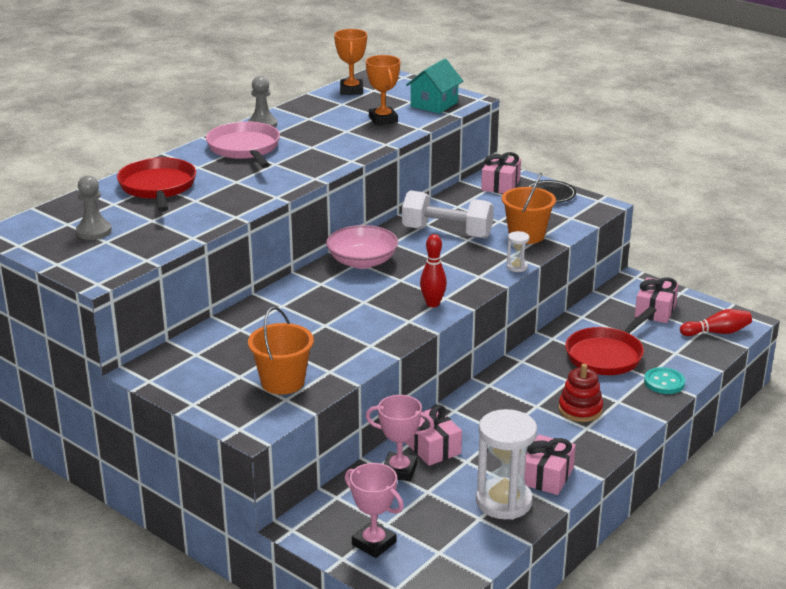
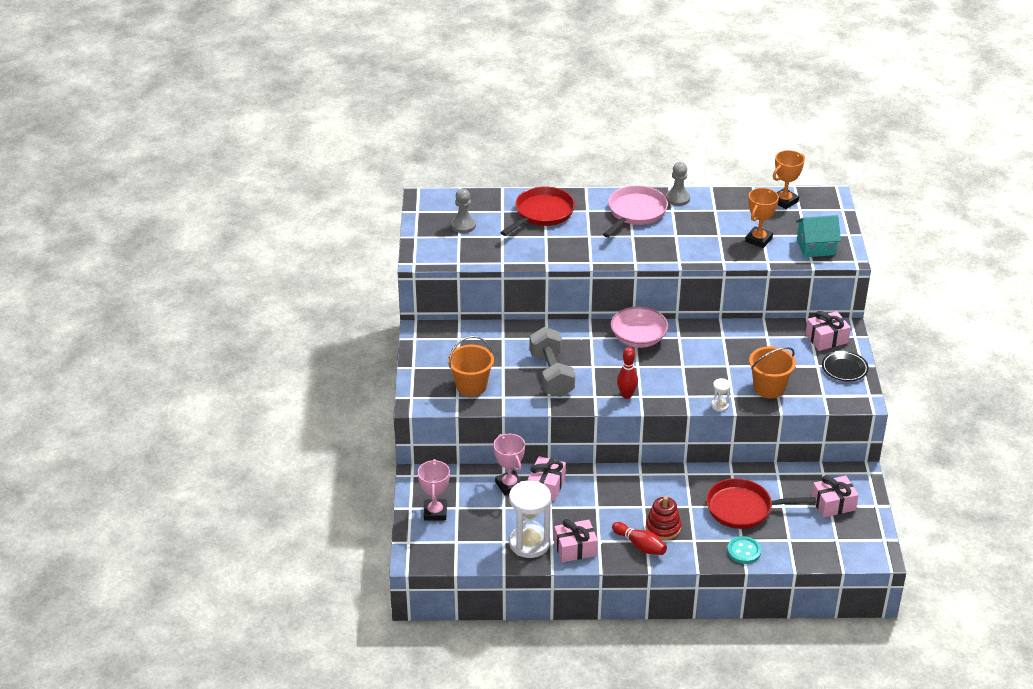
camera: 50 degrees right, 10 degrees up
(340, 328) = (551, 375): none -> grey dumbbell
(447, 233) = (724, 352): white dumbbell -> none
(717, 332) = (844, 548): red bowling pin -> red bowling pin (640, 545)

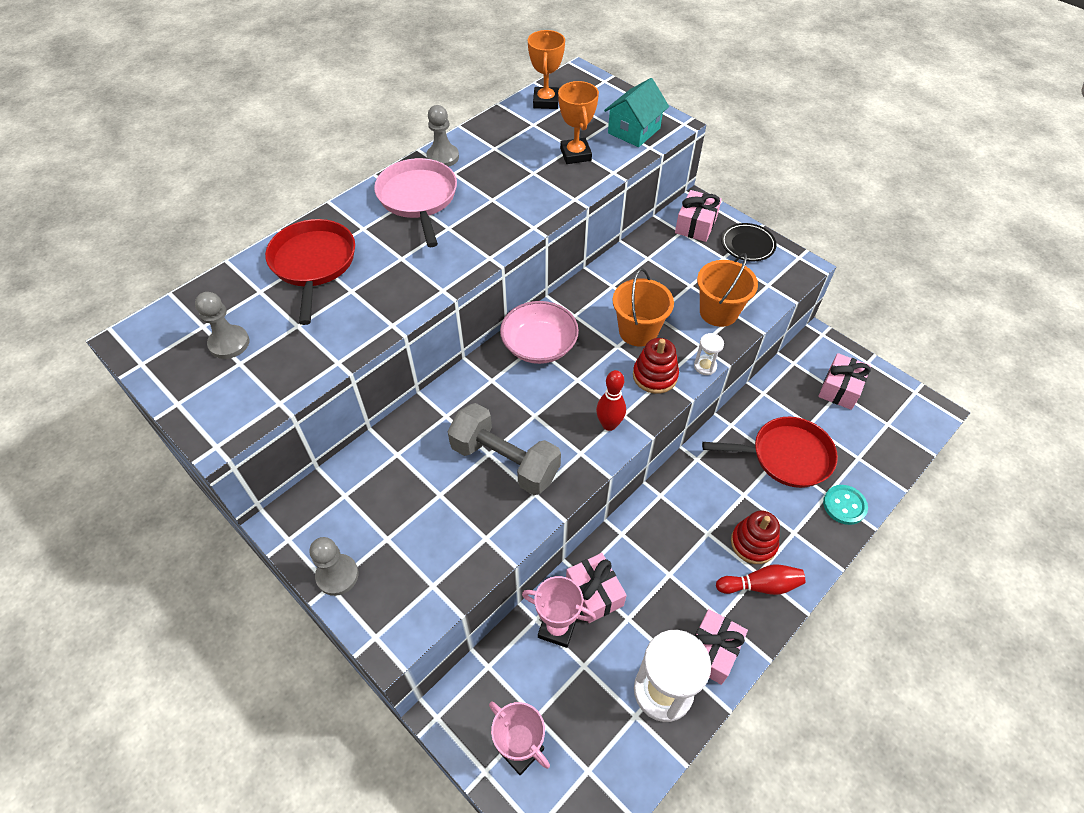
camera: 45 degrees left, 15 degrees up
(420, 365) = (337, 575): none -> grey pawn
(471, 386) = (432, 554): orange bucket -> orange bucket (638, 331)
(684, 391) = (655, 376): none -> red stacking toy
(743, 508) = (786, 456): red pan -> red pan turned 135 degrees counterclockwise

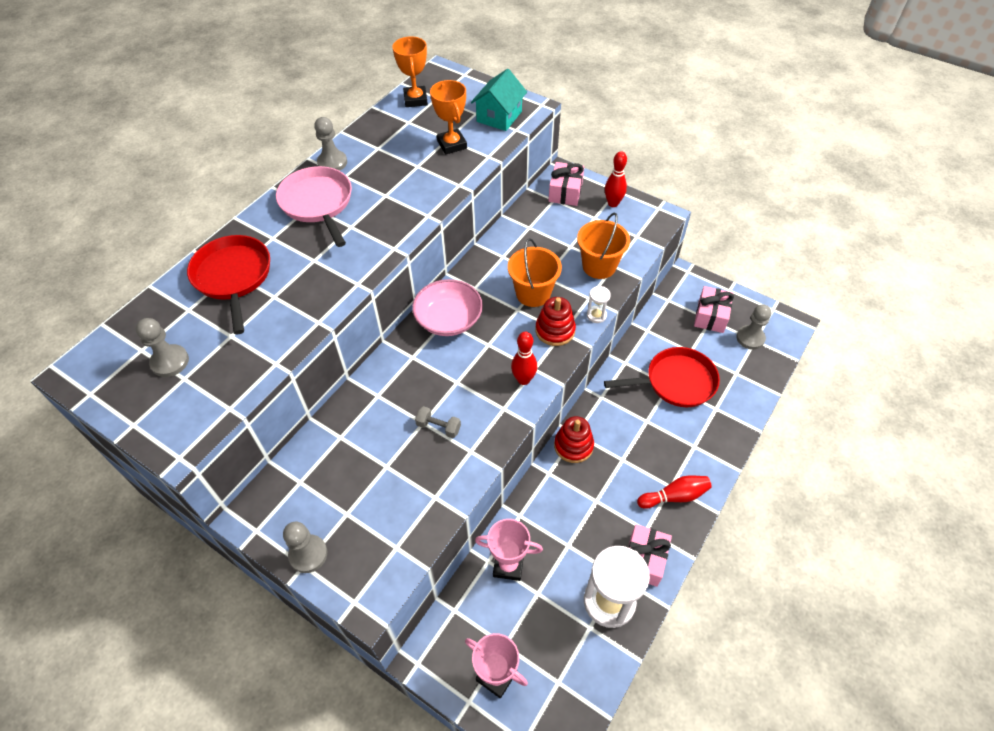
camera: 10 degrees left, 0 degrees up
(505, 461) = (438, 427): grey dumbbell -> grey dumbbell, size x0.45
(594, 593) = (535, 529): pink gift -> none
(747, 245) = (613, 203): black plate -> red bowling pin
(753, 543) = (662, 461): red stacking toy -> red stacking toy (573, 446)
(844, 505) = (731, 416): turquoise button -> none
(882, 421) = (750, 338): none -> grey pawn

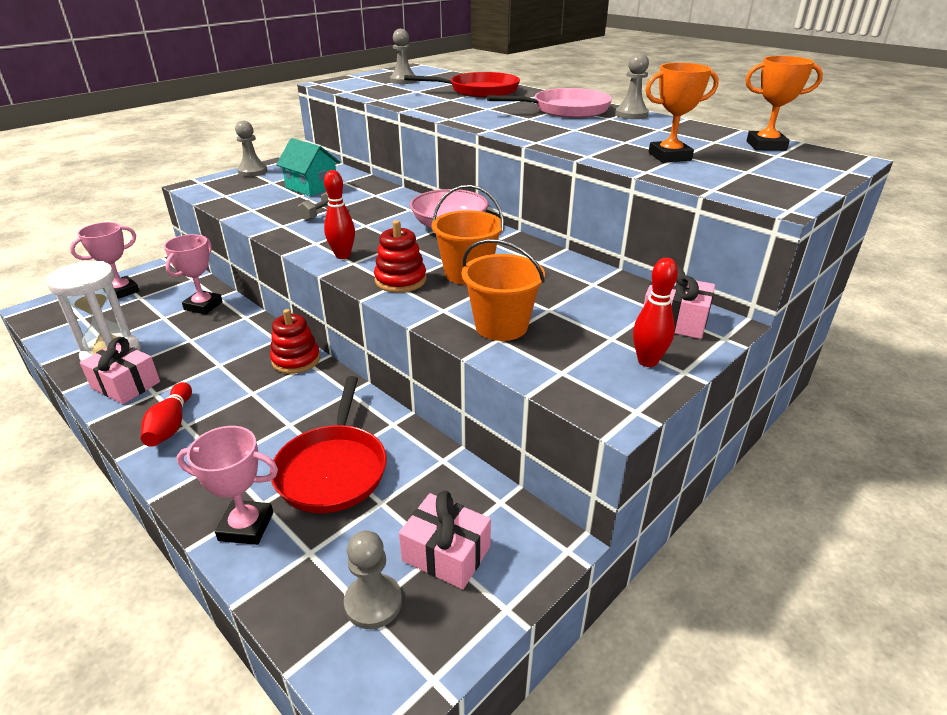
camera: 100 degrees right, 20 degrees down
(499, 116) = (743, 182): turquoise house -> turquoise house (312, 187)
(596, 315) = (409, 311): white hourglass -> none
(734, 409) = (246, 526): none -> pink trophy

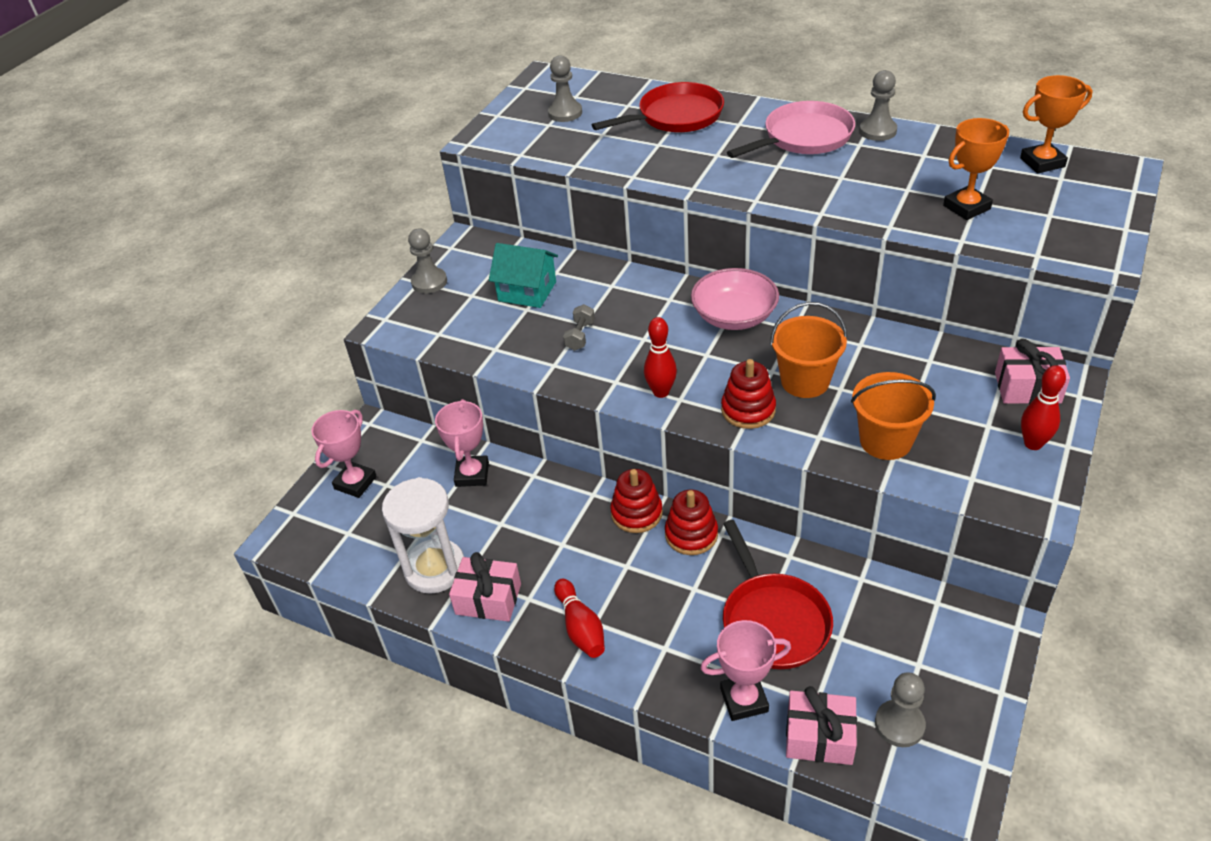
camera: 15 degrees left, 10 degrees up
(324, 385) = (691, 534): none -> red stacking toy
(446, 553) = (926, 664): pink gift -> pink gift (819, 737)

